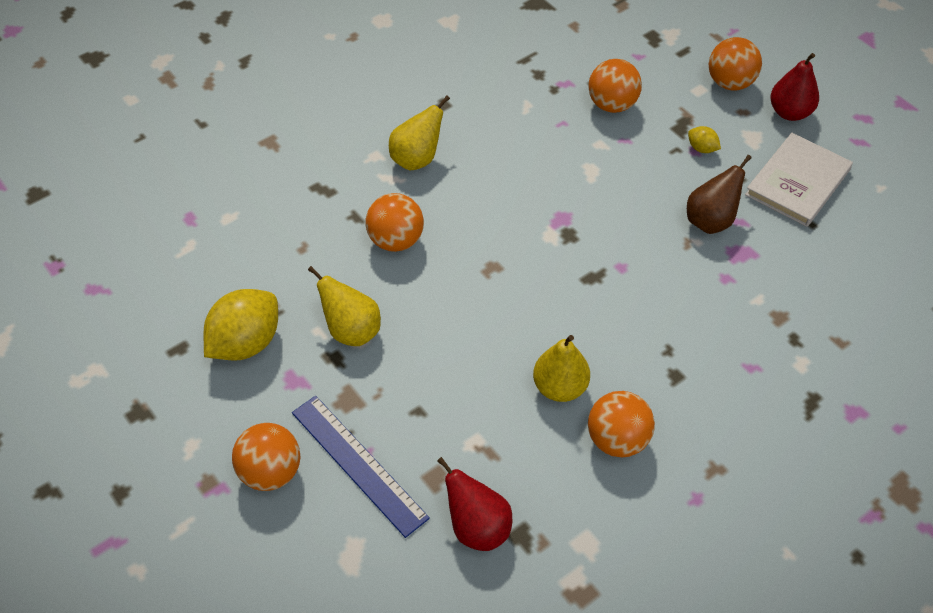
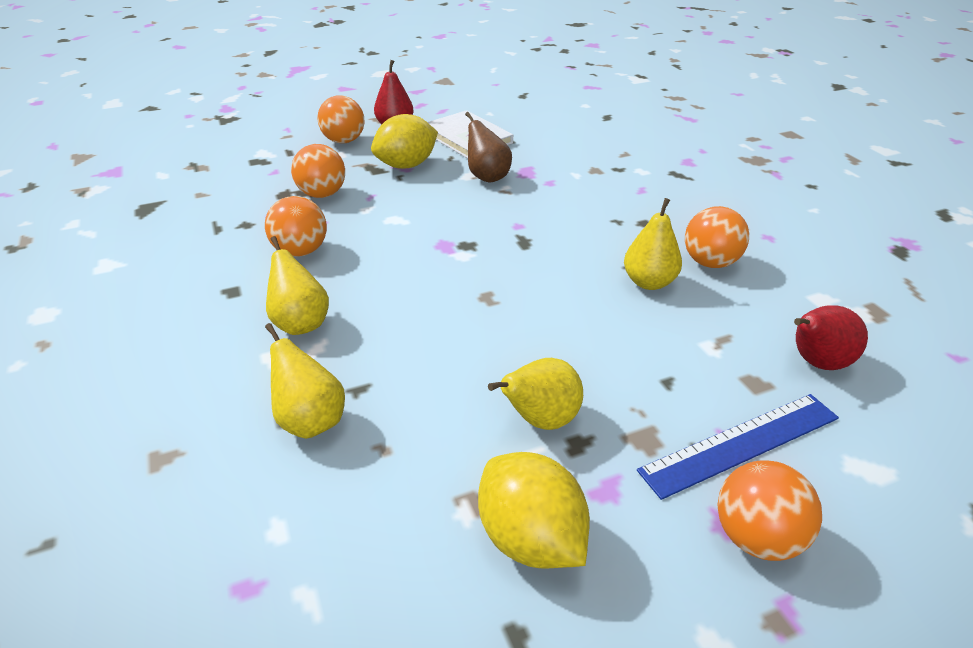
camera: 75 degrees left, 15 degrees down
(318, 201) = (310, 421): none -> yellow pear
(396, 240) = (415, 360): orange ball -> orange ball (301, 251)
(702, 148) = (406, 165): yellow lemon -> yellow lemon, size x2.22

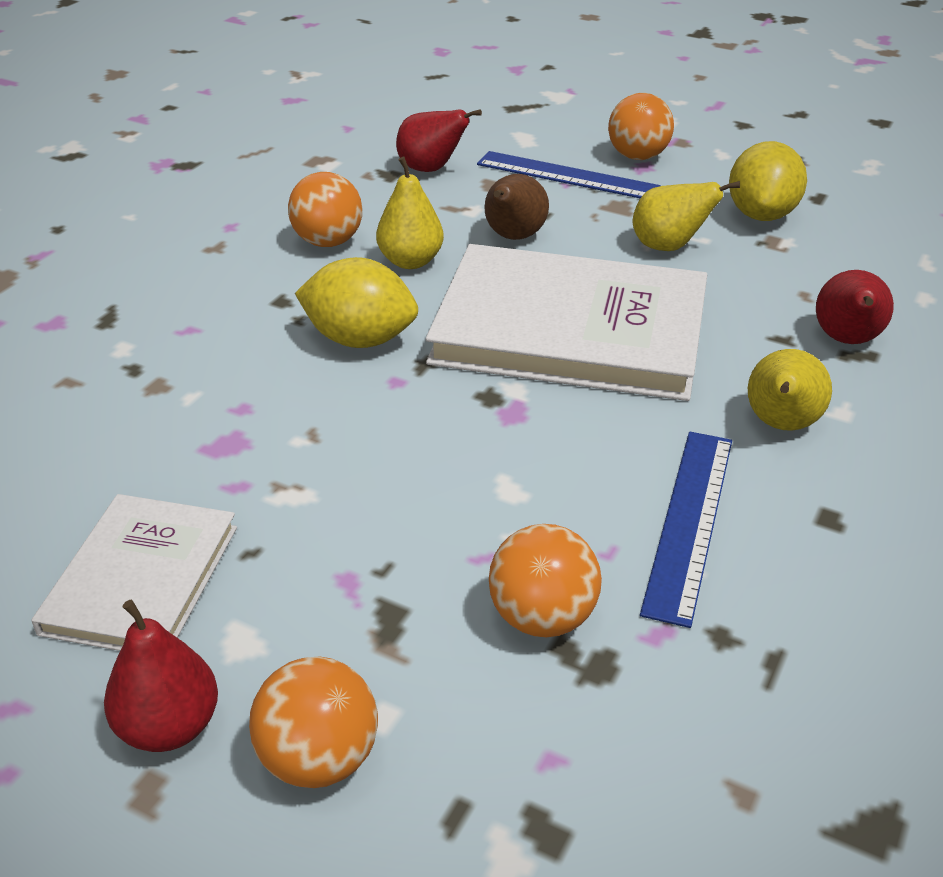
camera: 130 degrees left, 0 degrees up
(301, 251) = (689, 521): orange ball -> blue ruler
(310, 421) = (847, 340): yellow pear -> red pear
(406, 165) = (336, 586): yellow lemon -> yellow lemon (360, 340)
(487, 177) = (285, 472): brown pear -> brown pear (513, 237)
(490, 302) = (570, 330): none -> white book

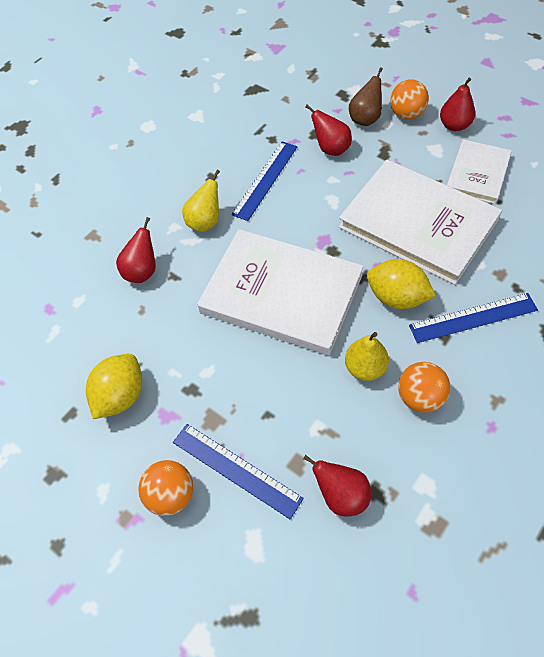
camera: 165 degrees left, 20 degrees up
(227, 324) = (473, 318): none -> blue ruler
(311, 456) = (417, 224): none -> white book
(513, 237) = (295, 388): brown pear -> brown pear (365, 119)
(542, 617) = (331, 149): orange ball -> red pear
(669, 247) = (198, 365): yellow pear -> none

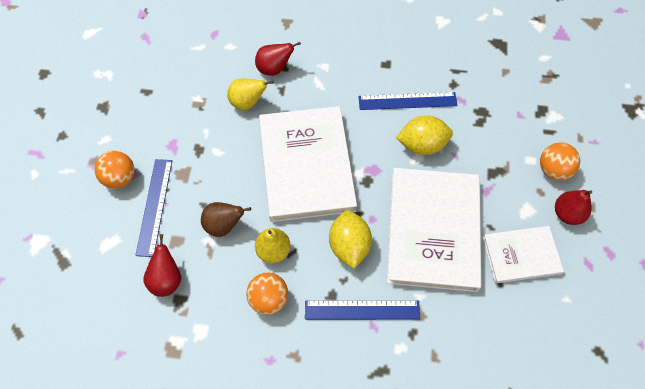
camera: 55 degrees right, 5 degrees up
(121, 396) = (173, 112): yellow lemon -> yellow lemon (422, 145)
(205, 222) = (341, 83): yellow pear -> yellow pear (247, 103)
(331, 149) = (471, 131): red pear -> none
(365, 119) = (524, 140): brown pear -> brown pear (224, 225)
(473, 318) = (362, 310): blue ruler -> blue ruler turned 45 degrees counterclockwise

